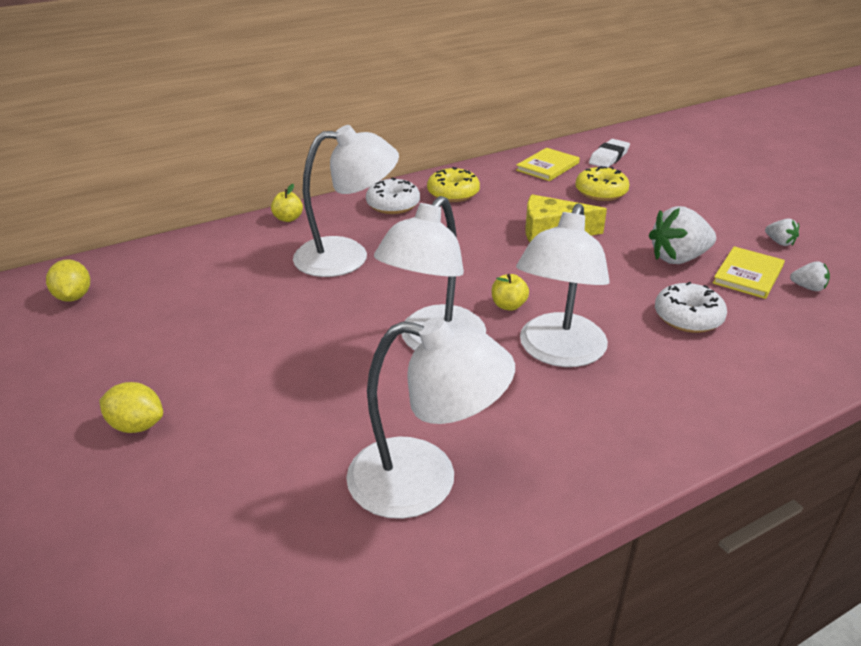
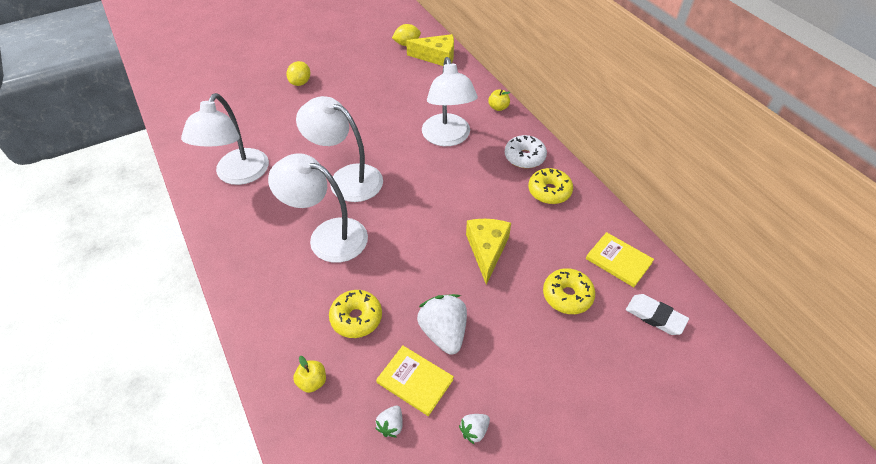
camera: 90 degrees right, 15 degrees up
(134, 266) = (437, 57): none -> yellow cheese
(508, 305) = (382, 215): yellow apple -> yellow apple (312, 382)
(688, 317) = (356, 318): white donut -> yellow donut

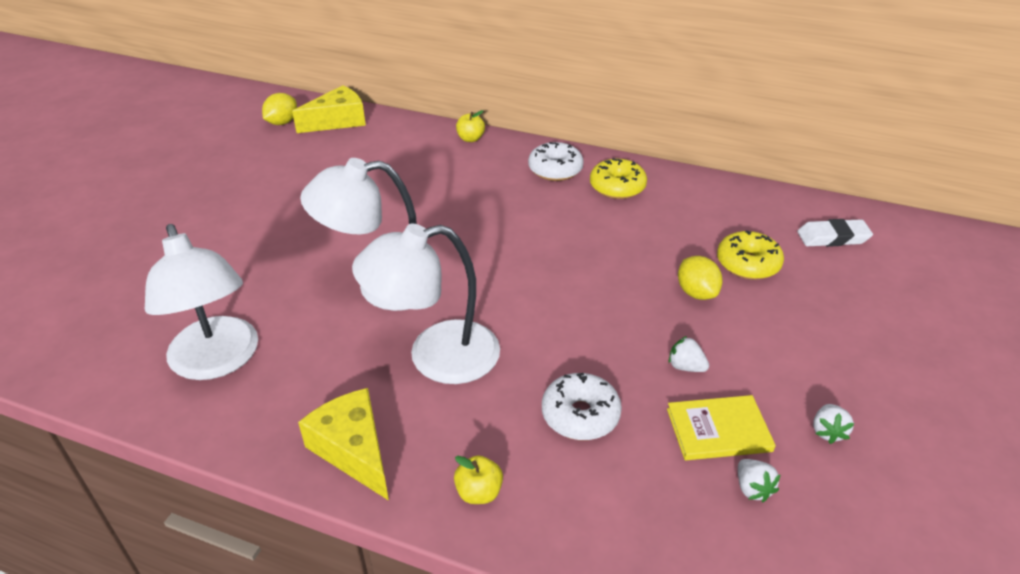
camera: 40 degrees left, 10 degrees down
(300, 82) = (181, 218): yellow lemon -> yellow lemon (696, 293)
(312, 382) = (617, 513): yellow apple -> yellow apple (479, 492)
(356, 318) = (580, 415): yellow donut -> white donut
(444, 332) = (685, 367): white strawberry -> white strawberry, size x0.49
(447, 138) = (451, 190): white lamp -> none
(487, 250) = (627, 268): yellow cheese -> yellow cheese (353, 450)
(618, 260) = (749, 211): yellow book -> none

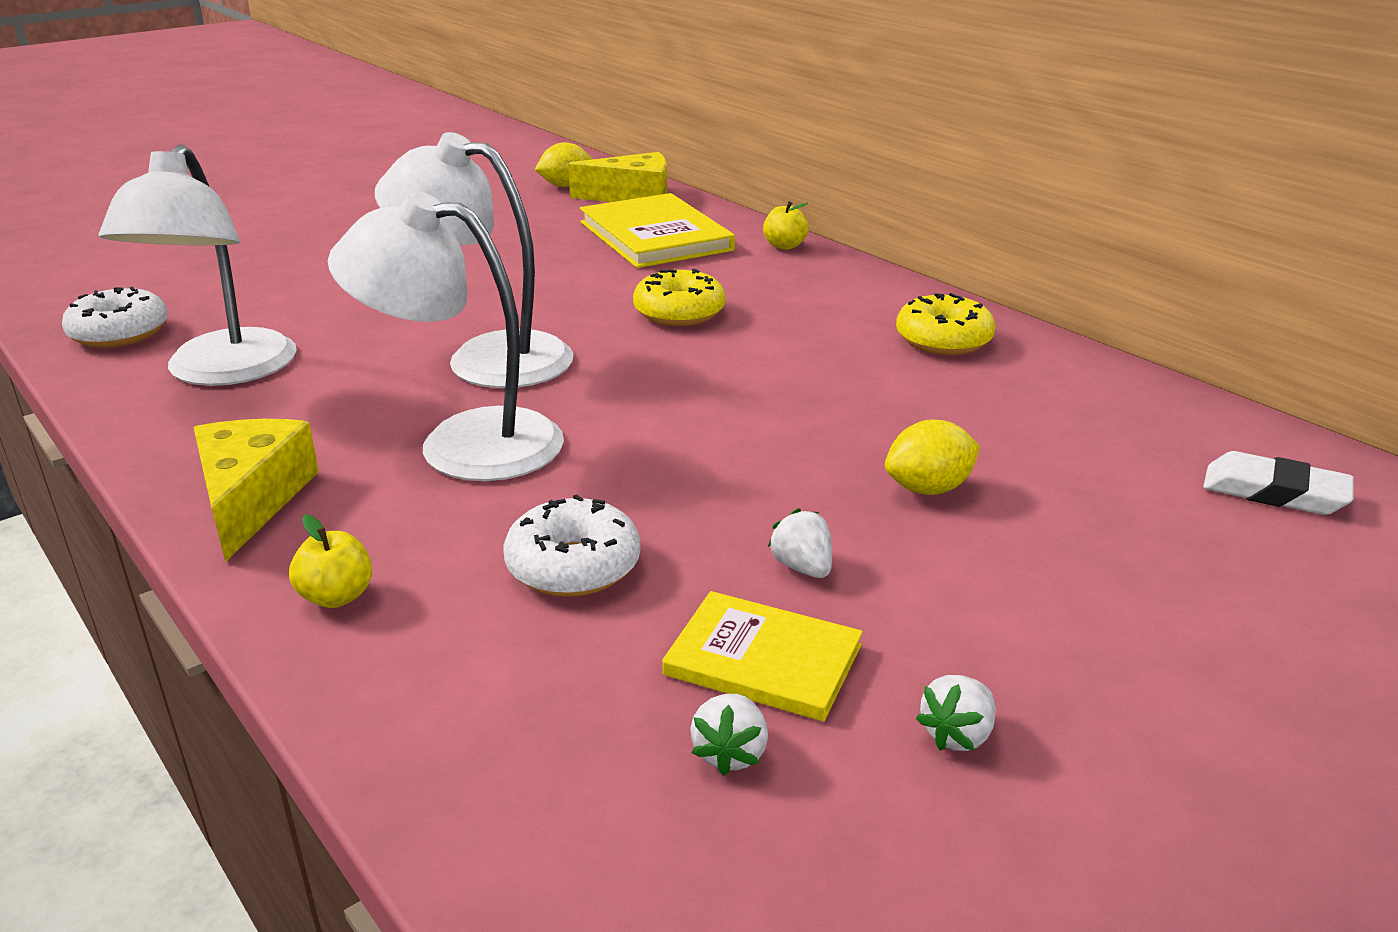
camera: 30 degrees right, 10 degrees down
(386, 152) = (655, 236): none -> yellow book
(555, 170) = (868, 301): white donut -> white donut (120, 333)
(696, 293) = (928, 489): yellow lemon -> yellow lemon turned 60 degrees clockwise
(747, 264) = (1063, 481): yellow donut -> yellow donut (679, 313)

